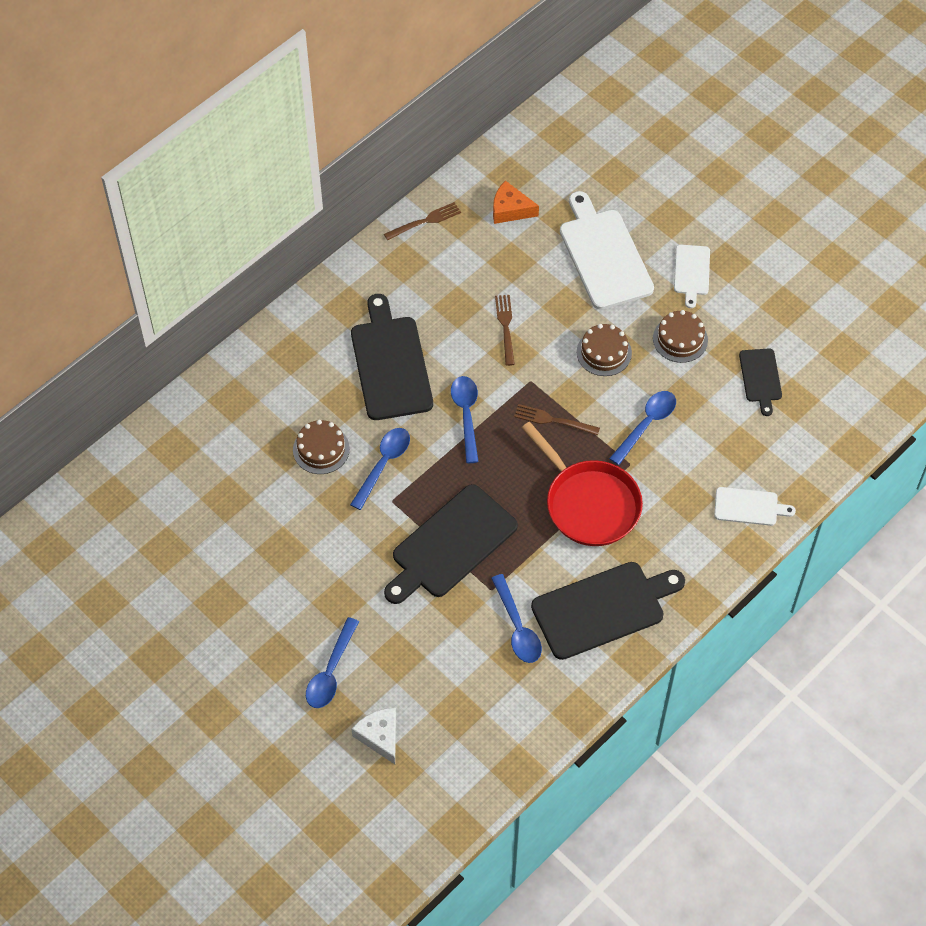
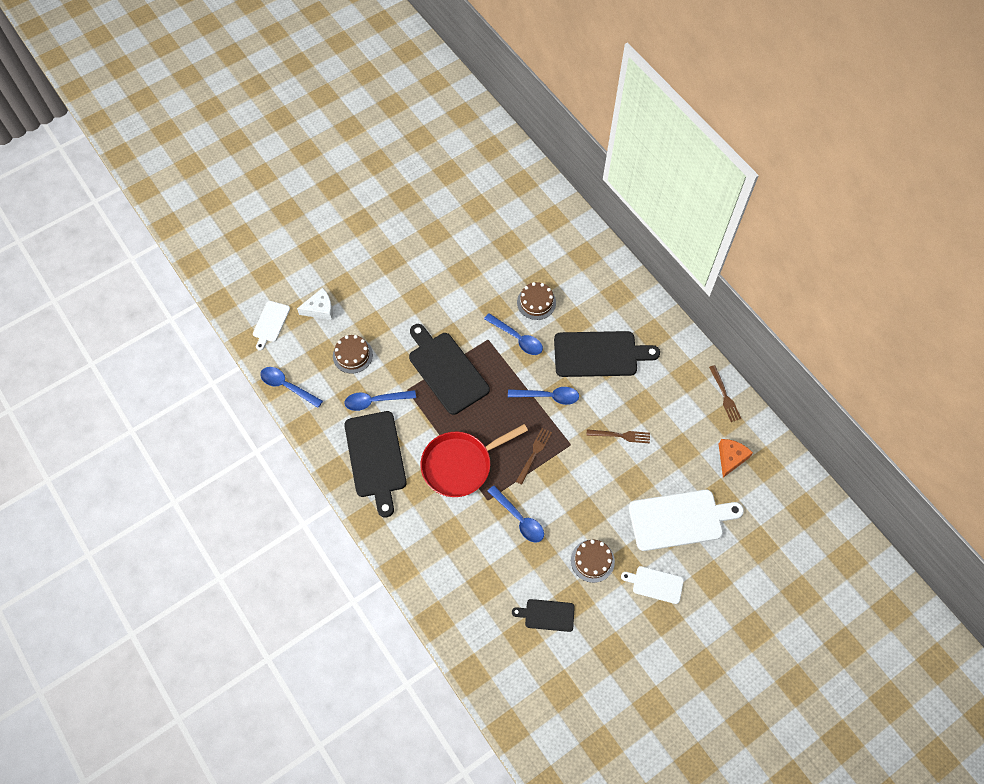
camera: 100 degrees right, 5 degrees up
(331, 671) = (371, 288): blue spoon -> blue spoon (287, 386)
(604, 352) = (588, 501): brown cake -> brown cake (352, 355)
(749, 507) = (434, 578): white cutting board -> white cutting board (270, 323)

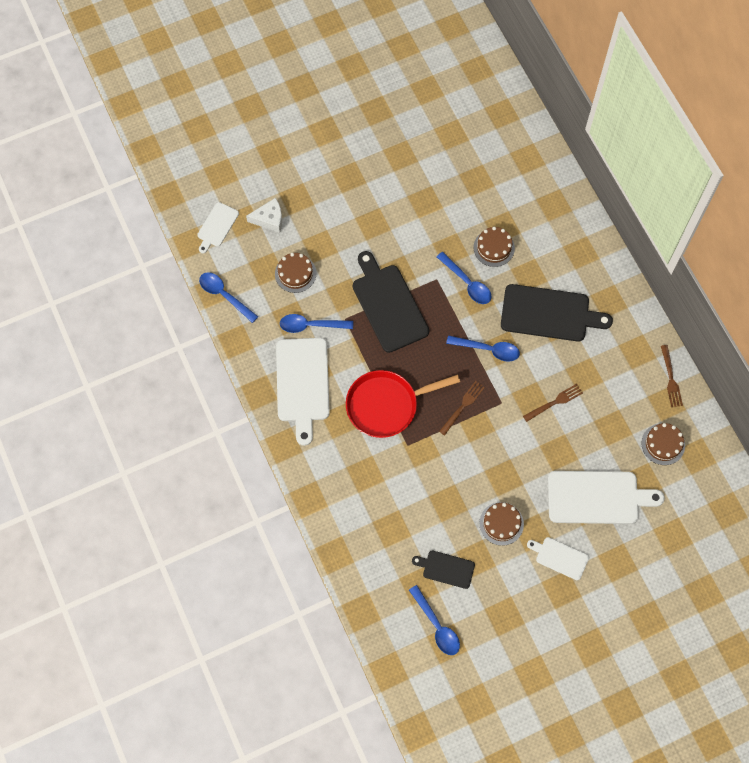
camera: 10 degrees right, 5 degrees up
(375, 458) = (302, 384): black cutting board -> white cutting board
(519, 519) = (436, 469): blue spoon -> blue spoon (436, 625)
(621, 435) = (554, 402): brown fork -> brown fork turned 45 degrees counterclockwise
(731, 458) = (663, 444): orange cheese -> brown cake

